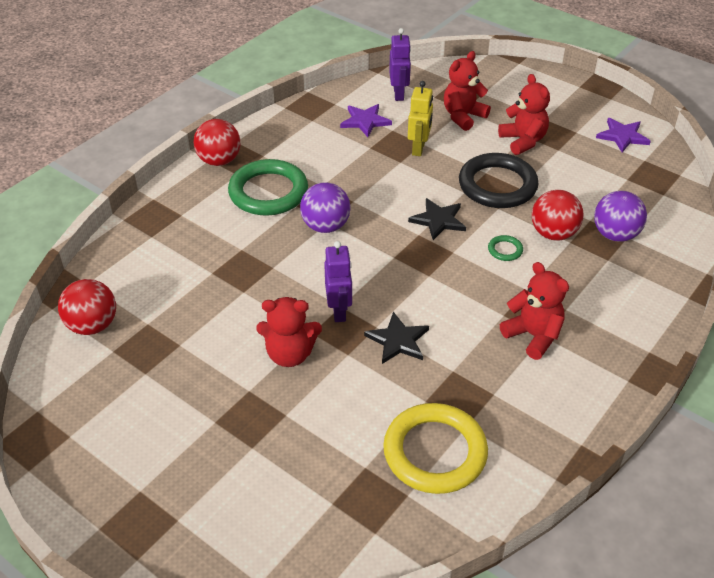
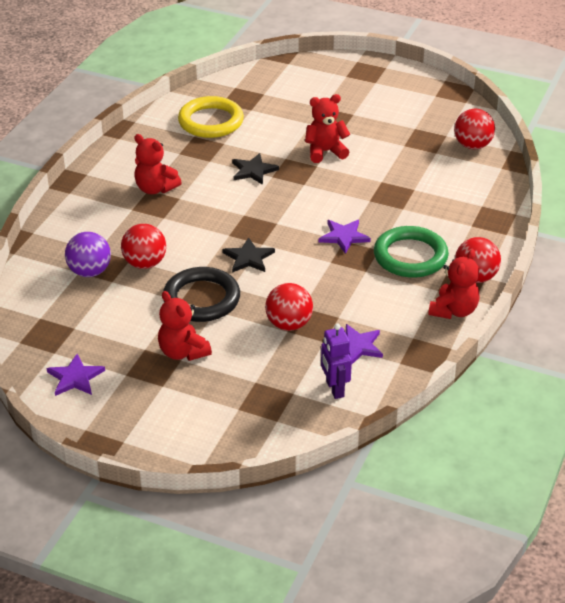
camera: 165 degrees right, 5 degrees down
(325, 226) = (344, 237): purple ball -> purple star
(339, 311) = (303, 181): purple robot -> none
(419, 148) = (289, 324): yellow robot -> red ball
(463, 116) = (253, 371): red teddy bear -> red teddy bear (454, 311)
(505, 250) = (185, 243): green ring -> none

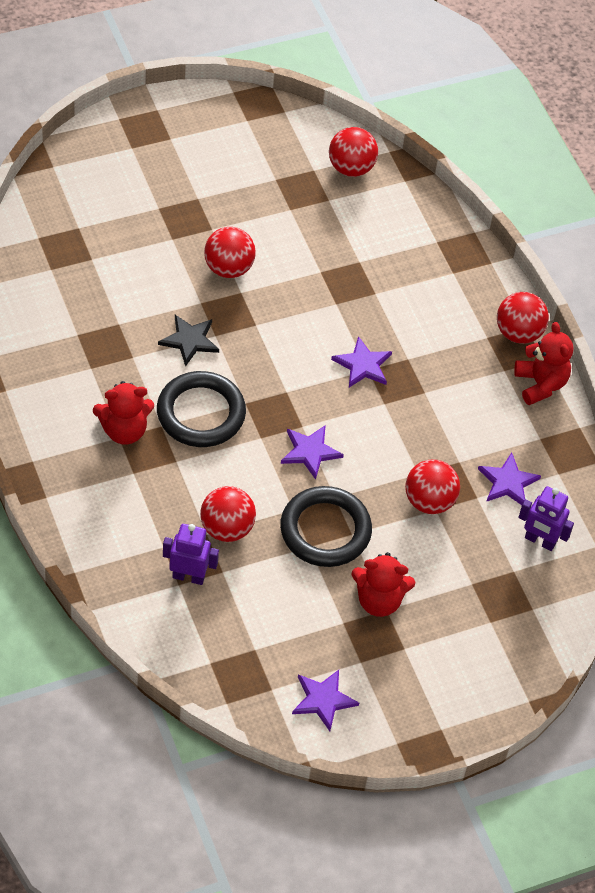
camera: 50 degrees left, 15 degrees up
(89, 272) = (188, 576): purple ball -> purple robot
(210, 205) = (201, 413): none -> black ring
(211, 121) = (71, 303): yellow ring -> none
(248, 258) = (310, 452): black star -> purple star
(325, 152) = (228, 268): red teddy bear -> red ball
(410, 256) = (442, 347): green ring -> none

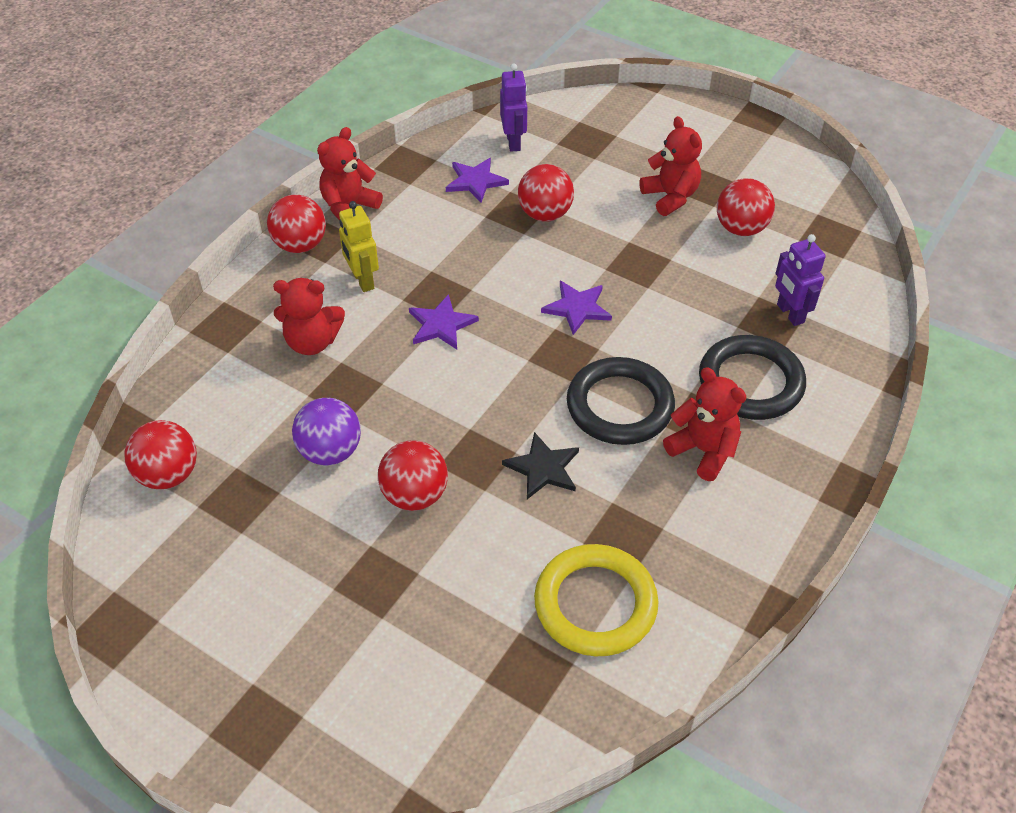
camera: 120 degrees left, 5 degrees down
(75, 302) = (595, 604): none -> yellow ring
(226, 528) = (716, 317): red ball -> red ball (741, 228)
(300, 248) = (330, 451): none -> purple ball
(323, 700) = (789, 183): purple star -> none
(325, 530) = (644, 257): black ring -> black ring (750, 382)
(407, 288) = (312, 342): none -> red teddy bear
(447, 347) = (362, 280): none -> yellow robot

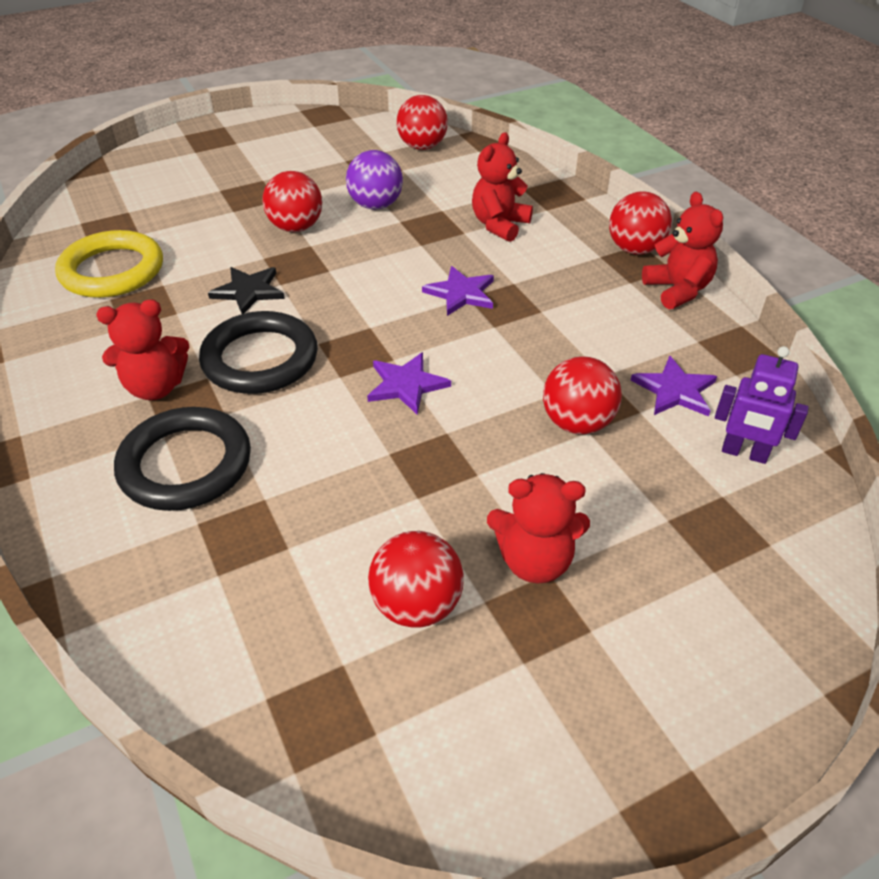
camera: 120 degrees right, 5 degrees down
(362, 280) = (557, 269): yellow robot -> none
(790, 313) = (234, 561): purple robot -> none

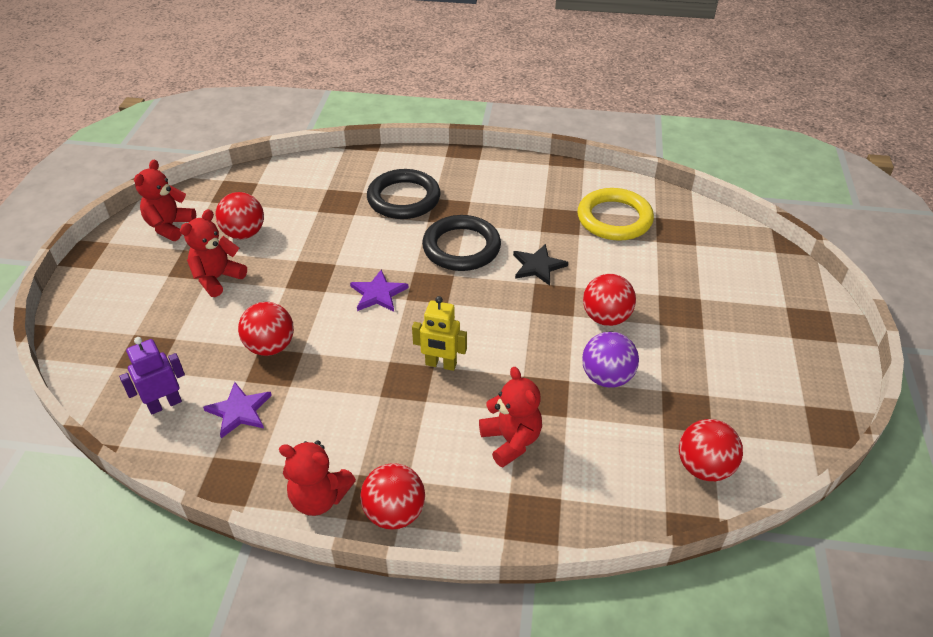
camera: 125 degrees right, 0 degrees up
(156, 387) = (474, 205): red teddy bear -> red teddy bear (170, 226)
(461, 293) = (441, 364): purple star -> yellow robot

